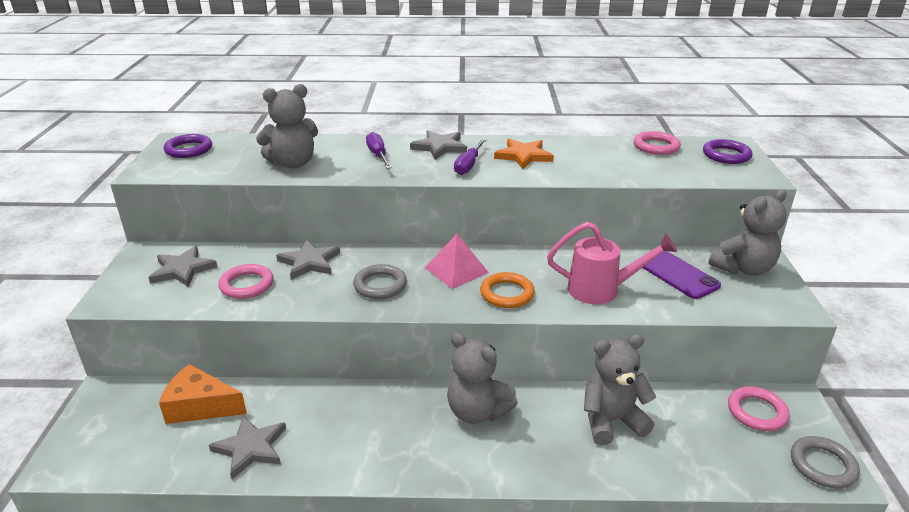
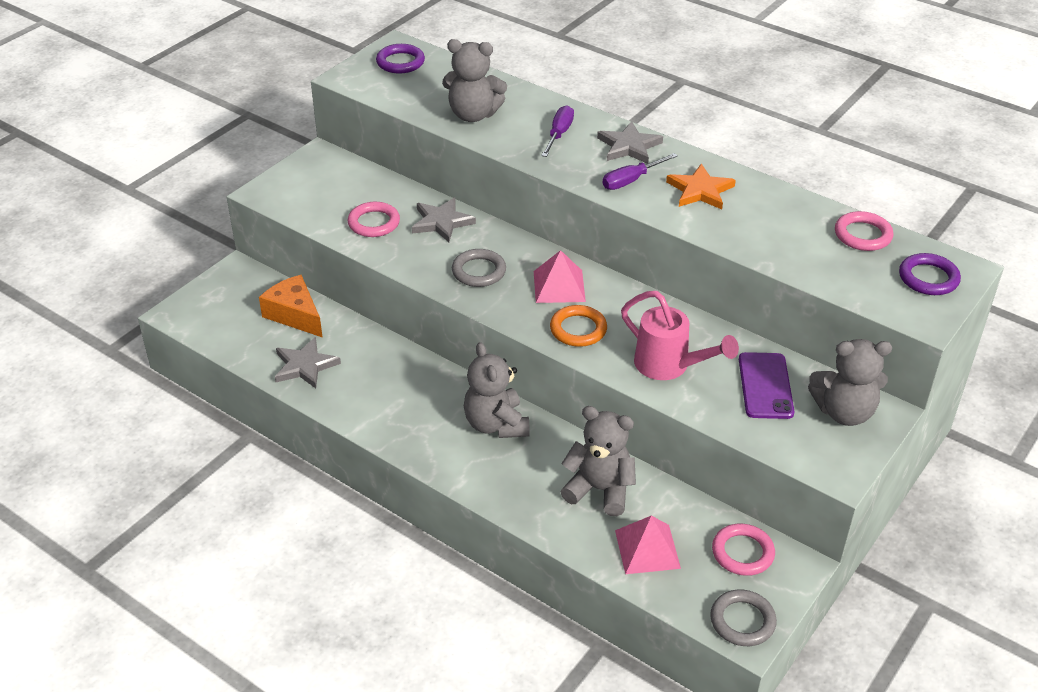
camera: 35 degrees right, 10 degrees up
(182, 270) = (337, 186): grey star -> none
(697, 448) = (647, 549): none -> pink pyramid

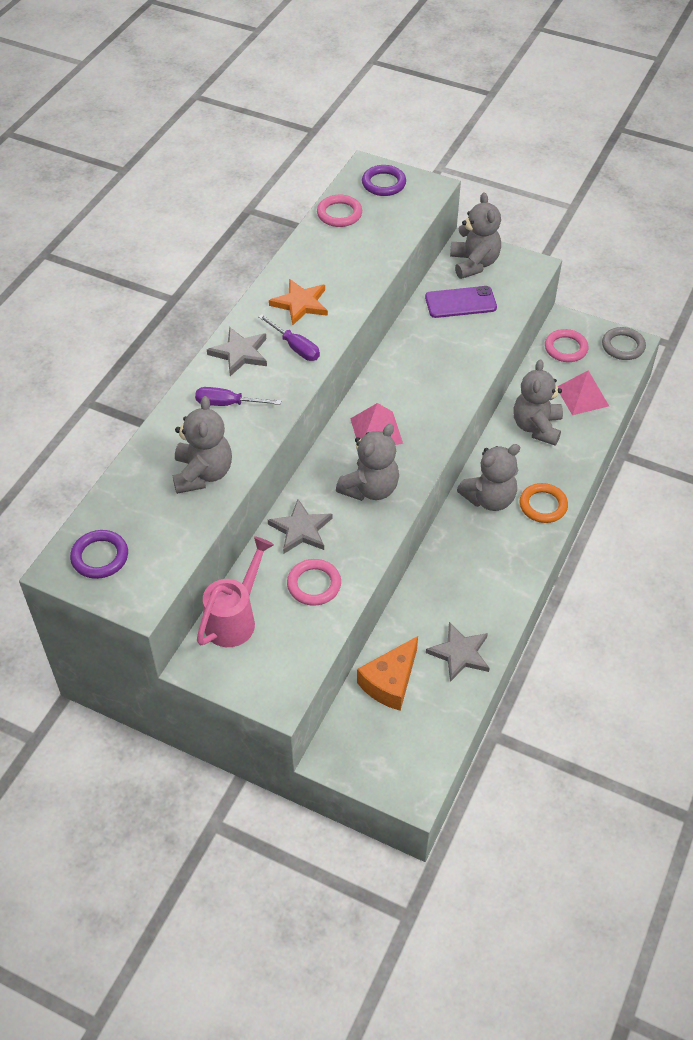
camera: 100 degrees left, 10 degrees up
(479, 271) = (370, 489): grey ring -> grey teddy bear
(578, 329) = (429, 412): orange ring -> orange ring (543, 505)
(669, 366) = (456, 354): pink watering can -> pink watering can (235, 618)

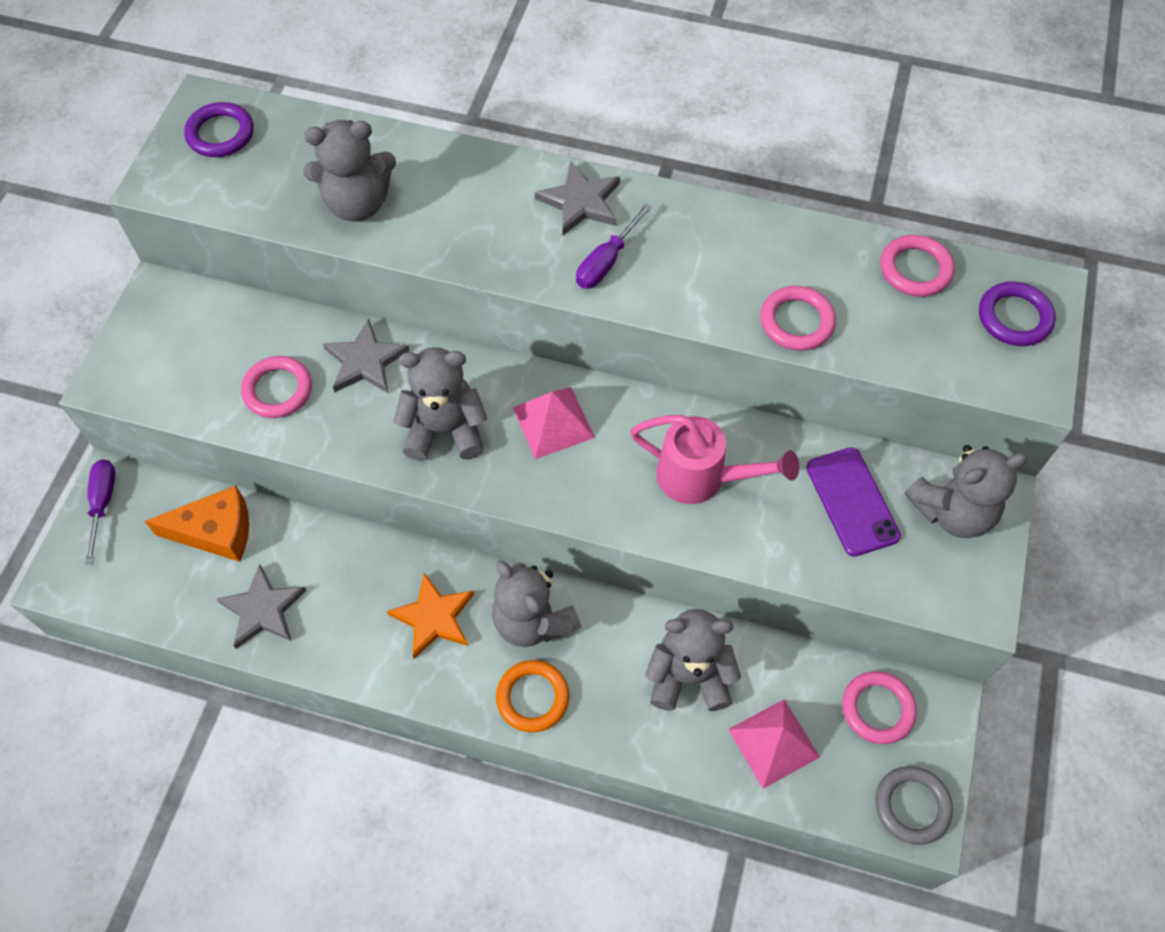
camera: 80 degrees right, 10 degrees up
(228, 404) = (483, 206): purple screwdriver -> purple screwdriver (103, 503)
(235, 618) = (223, 317): pink watering can -> pink watering can (702, 478)
(300, 304) = (697, 253): orange star -> orange star (434, 617)
(365, 269) = (796, 321): none -> pink ring
(370, 489) = (445, 430): grey teddy bear -> grey teddy bear turned 150 degrees clockwise
(390, 682) = (216, 532): orange cheese -> orange cheese turned 150 degrees clockwise

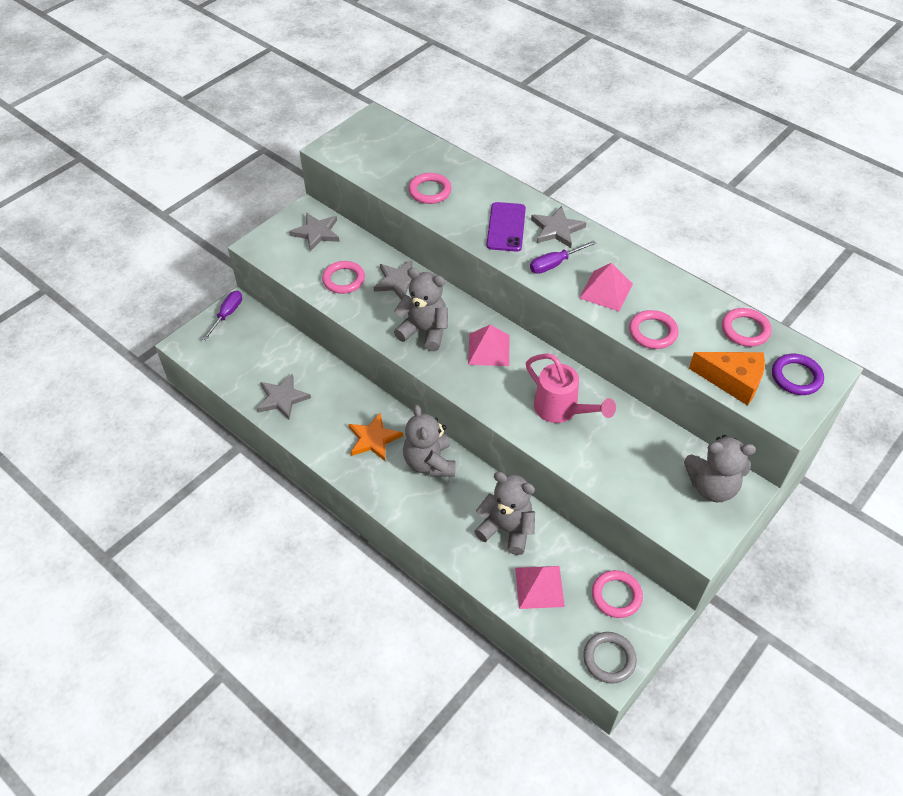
camera: 25 degrees right, 10 degrees down
(194, 325) = (316, 233): none -> grey star
(216, 532) = (278, 350): orange cheese -> orange cheese (732, 381)
(220, 134) = (375, 135): purple ring -> none
(358, 203) = (430, 191): grey teddy bear -> pink ring
(532, 697) = (407, 503): orange ring -> none
(700, 278) = (606, 290): none -> pink pyramid
(852, 501) = (649, 457): purple phone -> purple phone (506, 227)

